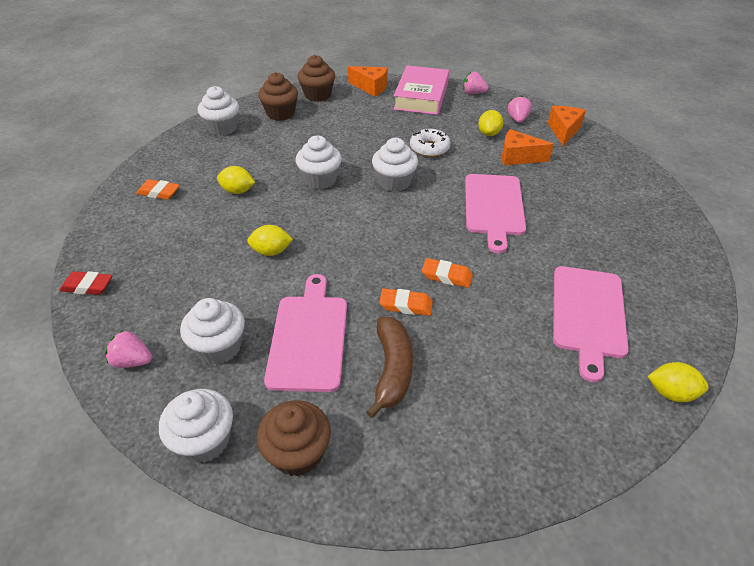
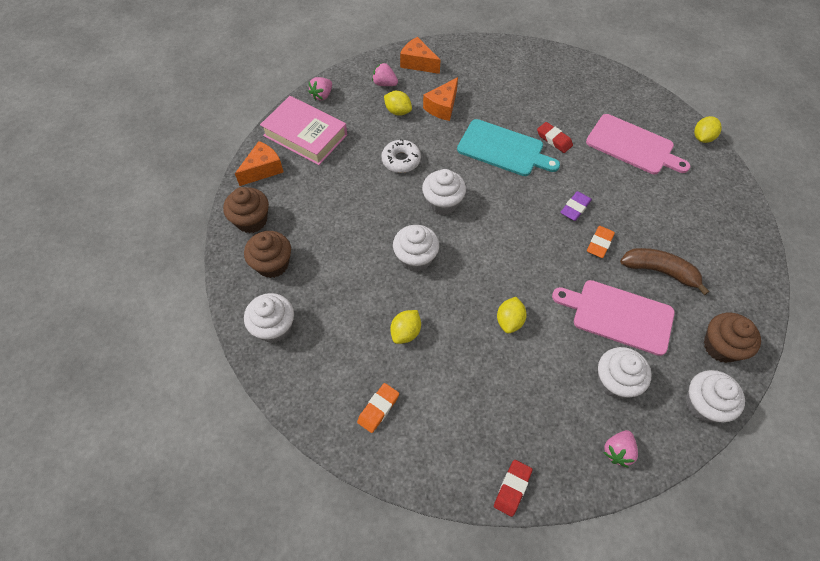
camera: 70 degrees left, 15 degrees up
(446, 276) = (575, 208): orange eraser -> purple eraser
(494, 207) = (503, 149): pink cutting board -> turquoise cutting board
(539, 242) = (554, 139): none -> red eraser

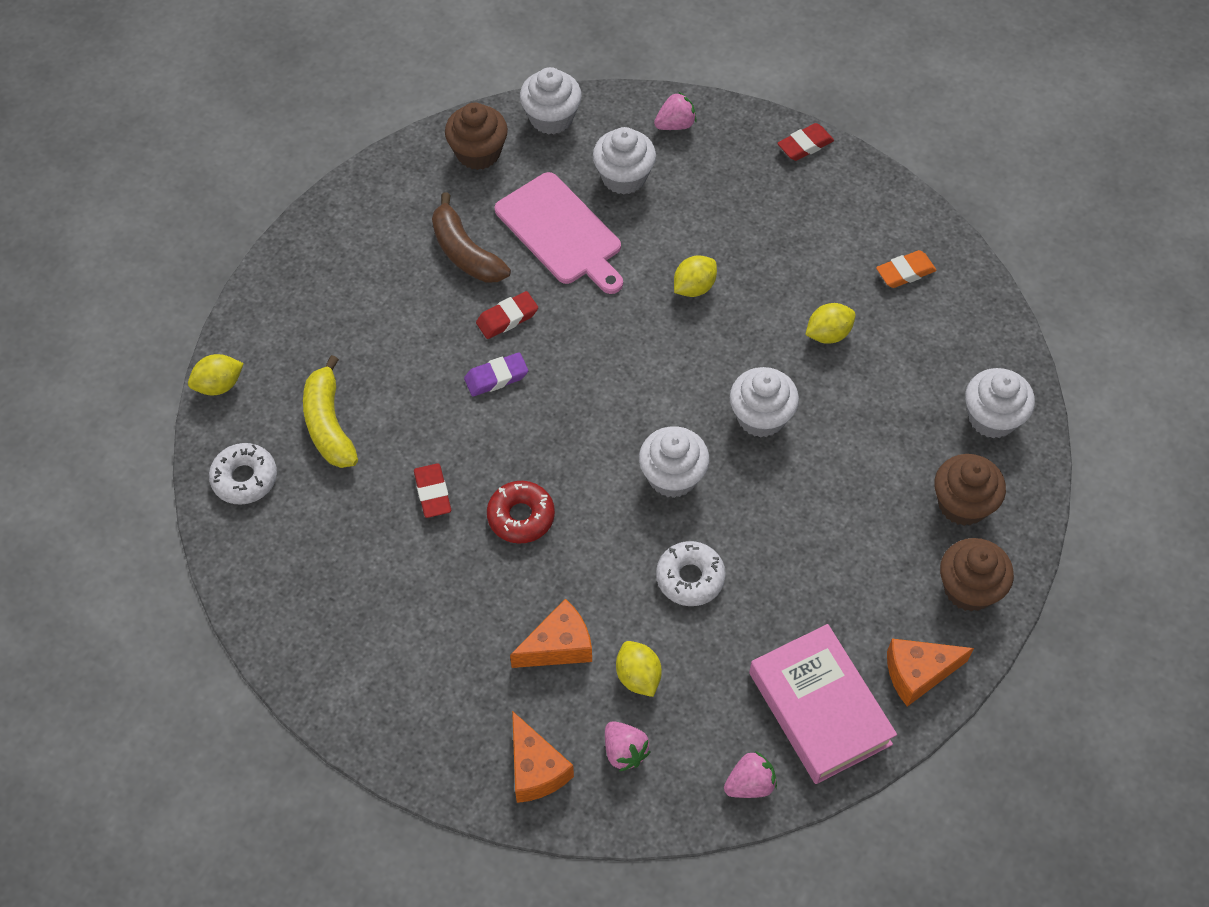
camera: 150 degrees left, 0 degrees up
(503, 149) = (521, 516): turquoise cutting board -> red donut
(599, 243) = (507, 318): orange eraser -> red eraser
(633, 146) = (329, 424): pink cutting board -> yellow banana
(643, 106) = (244, 478): none -> white donut

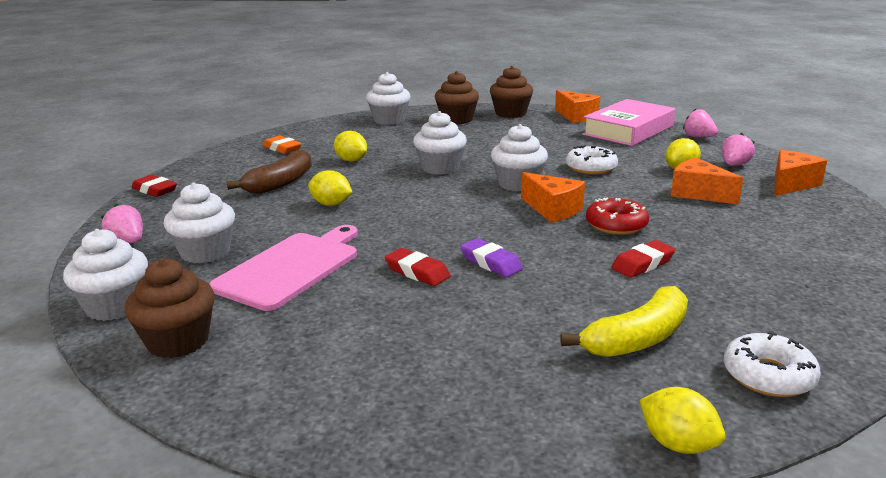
camera: 110 degrees left, 35 degrees down
(465, 252) = (342, 313): brown banana -> brown banana (280, 183)
(585, 477) = (552, 209): none -> orange cheese

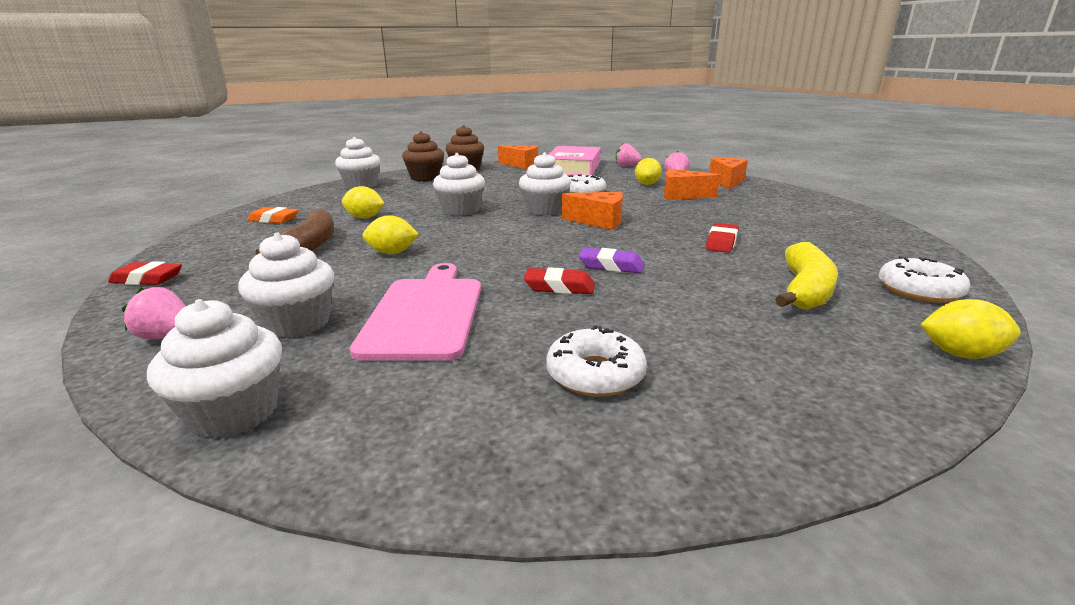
camera: 30 degrees left, 0 degrees up
(178, 341) = (382, 424): brown cupcake -> none
(343, 353) = (595, 374): none -> white donut
(616, 225) = (661, 222): red donut -> none

